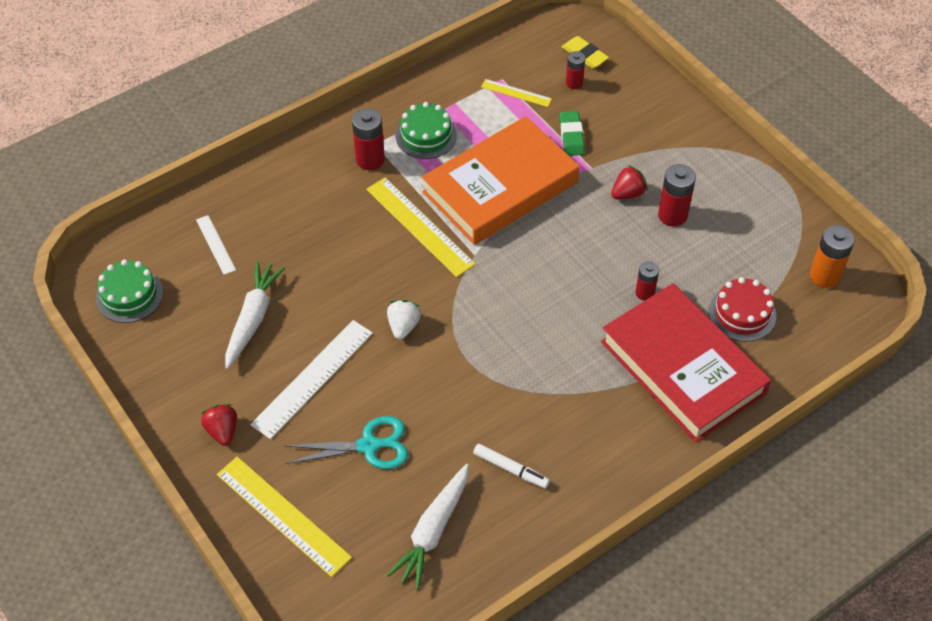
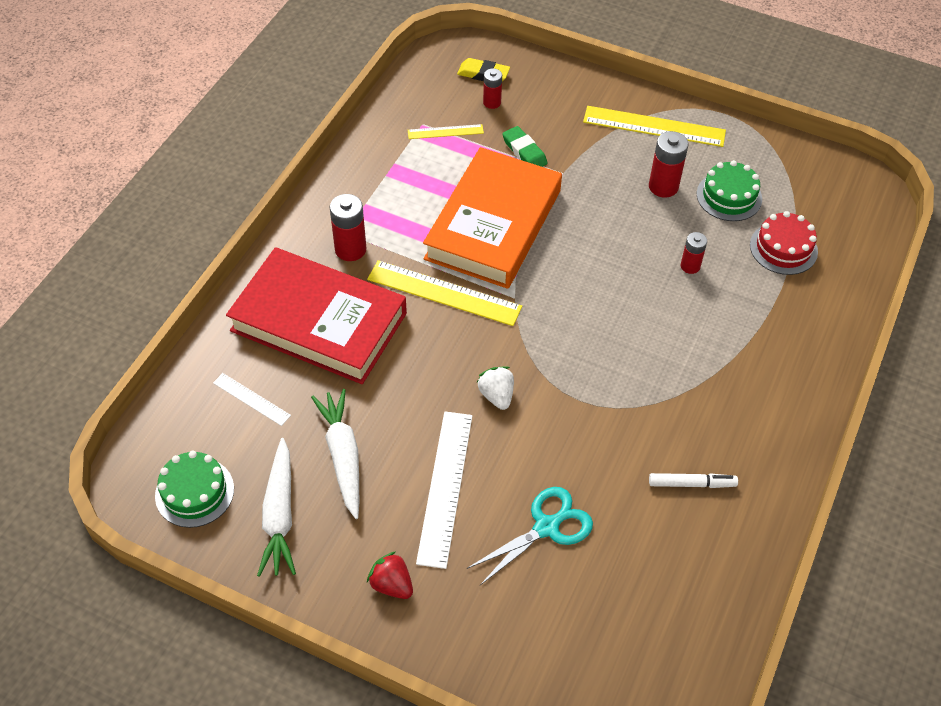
camera: 30 degrees left, 0 degrees up
(283, 515) = (513, 639): yellow ruler -> yellow ruler (654, 126)
(426, 135) = (389, 205): green cake -> green cake (729, 196)
(433, 531) = (665, 579): white carrot -> white carrot (280, 514)
(627, 193) = (611, 183): red strawberry -> none
(682, 368) = (770, 319): red book -> red book (318, 322)
(824, 276) = (825, 186): orange battery -> none

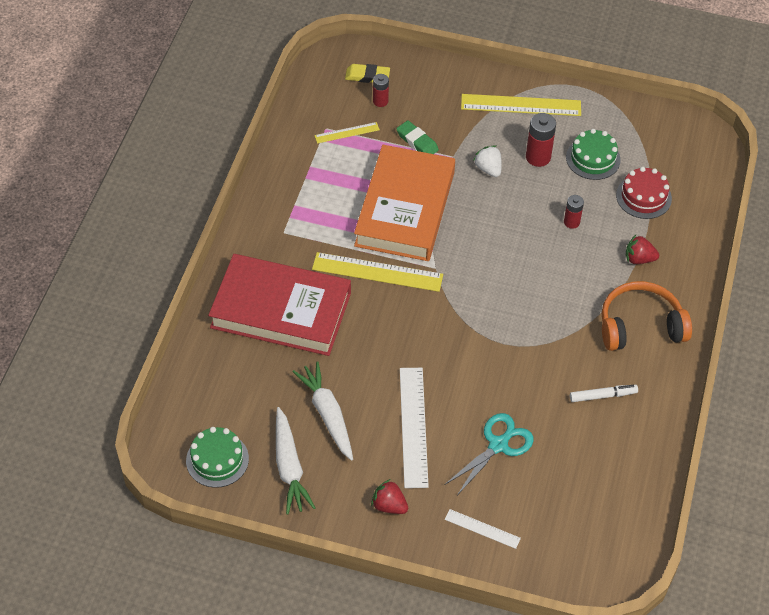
camera: 10 degrees left, 0 degrees up
(251, 399) = (242, 380): white ruler -> white ruler (482, 529)
(350, 249) = (291, 246): red battery -> none
(496, 395) = (438, 349): white strawberry -> white strawberry (488, 169)
(754, 402) = (640, 326): none -> orange headphones
(766, 320) = (639, 259): none -> red strawberry

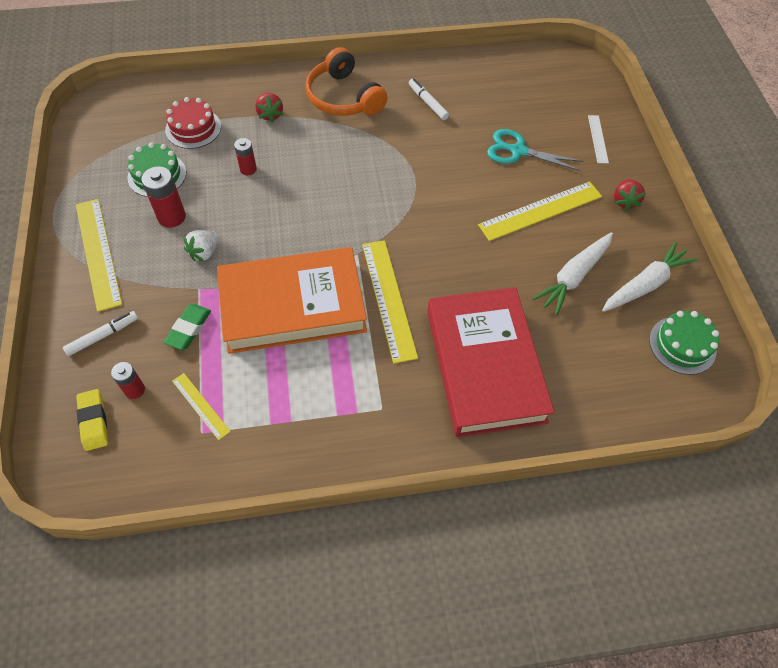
camera: 115 degrees left, 5 degrees up
(413, 426) = (540, 211): white ruler -> yellow ruler
(437, 93) = (103, 336): none -> white marker

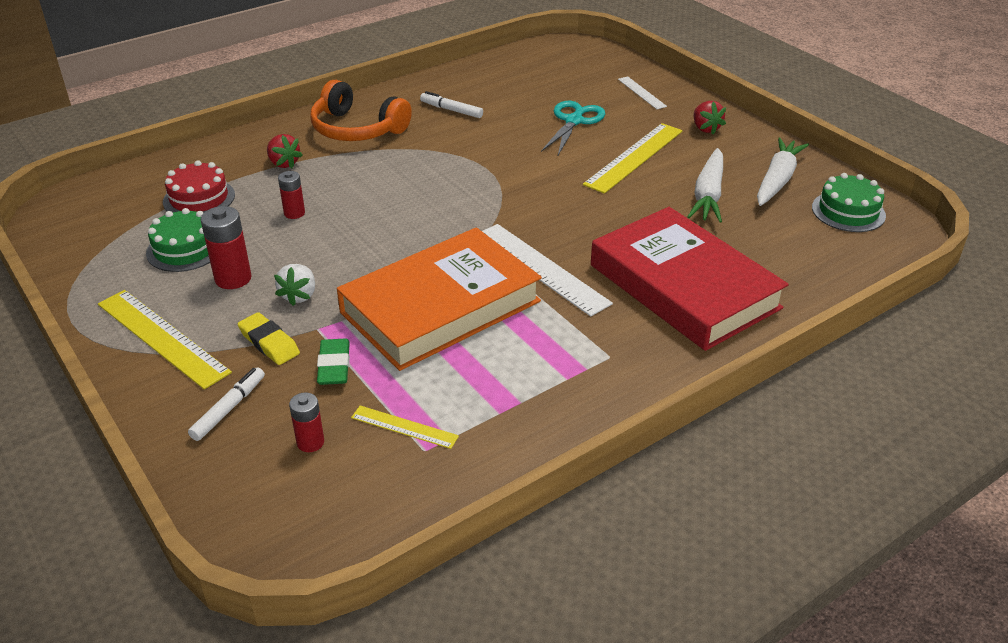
camera: 25 degrees left, 20 degrees down
(94, 421) = (280, 490): yellow eraser -> yellow eraser (269, 343)
(388, 299) = (541, 268): yellow ruler -> white ruler
(518, 151) = (574, 121): turquoise scissors -> turquoise scissors turned 120 degrees clockwise

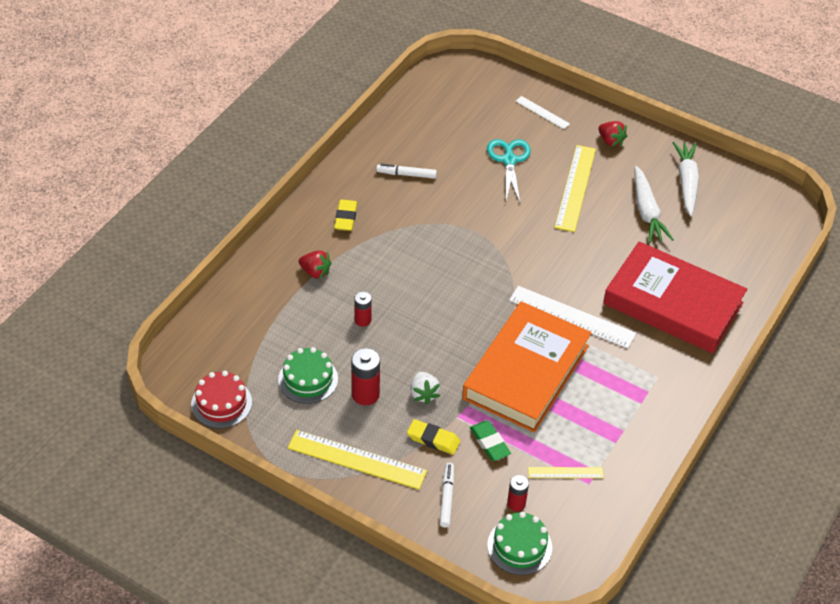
camera: 25 degrees left, 10 degrees up
(199, 198) = (277, 328): red cake -> red cake (221, 403)
(357, 129) = (346, 218): orange headphones -> yellow eraser
(848, 211) = (746, 200): green cake -> green cake (519, 546)

